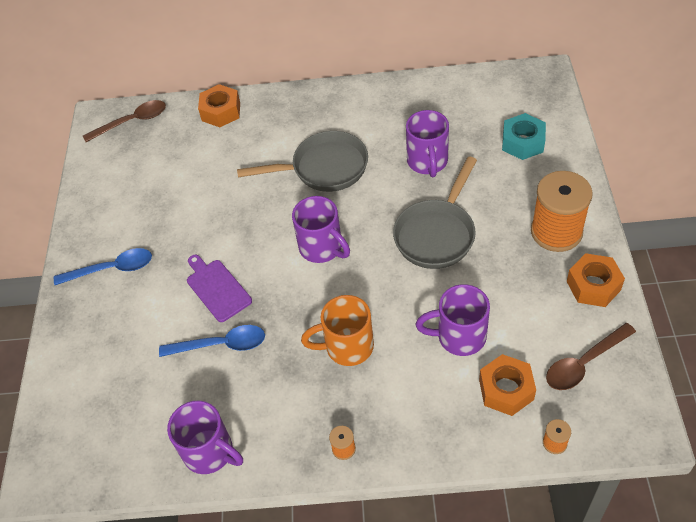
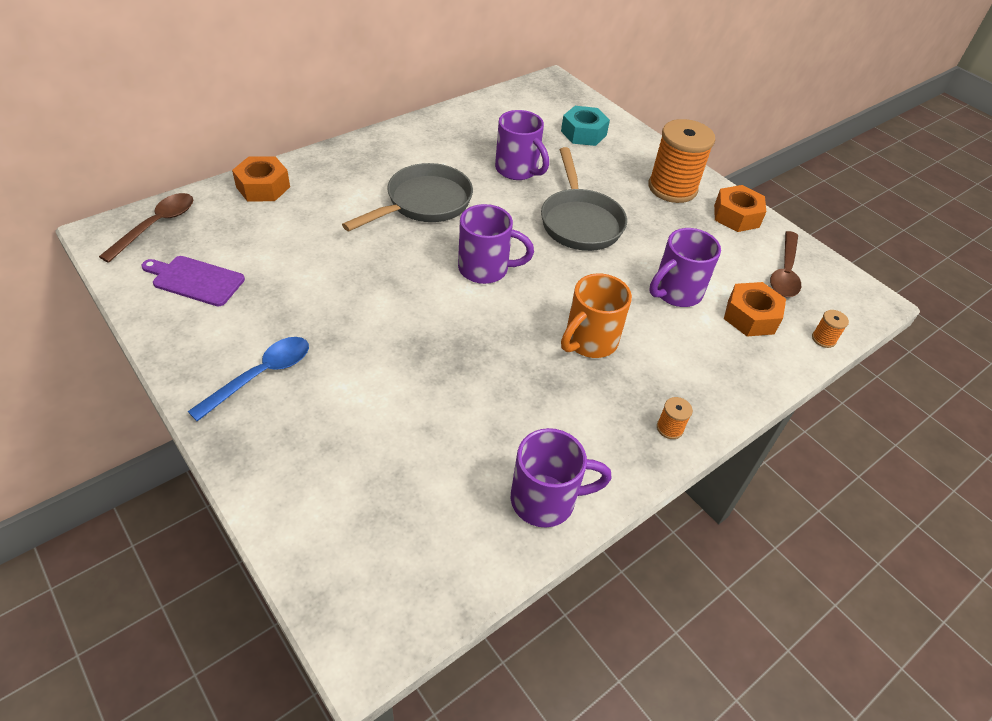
camera: 45 degrees left, 5 degrees down
(217, 288) = (408, 345): purple cutting board -> purple cutting board (195, 280)
(221, 345) = (462, 394): blue spoon -> none

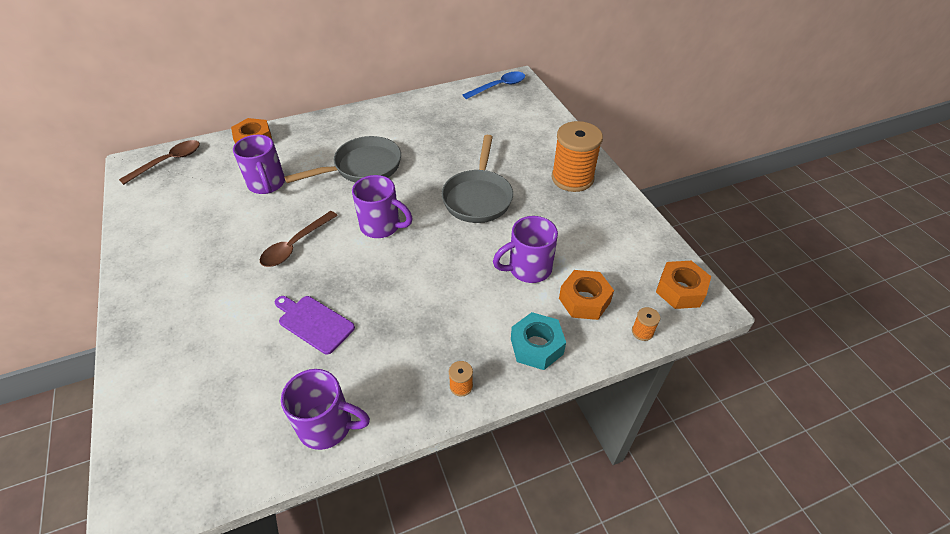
camera: 20 degrees right, 0 degrees up
(195, 280) = (172, 205): purple cutting board -> purple cutting board (314, 323)
(261, 375) = (176, 284): blue spoon -> blue spoon (499, 86)
(518, 170) = (450, 149): purple mug -> purple mug (267, 184)
(583, 133) = (520, 124): turquoise nut -> turquoise nut (536, 346)
(589, 341) = (433, 299): orange mug -> none
(736, 216) = (617, 209): orange nut -> orange nut (680, 290)
(785, 272) = (636, 265): brown spoon -> brown spoon (295, 245)

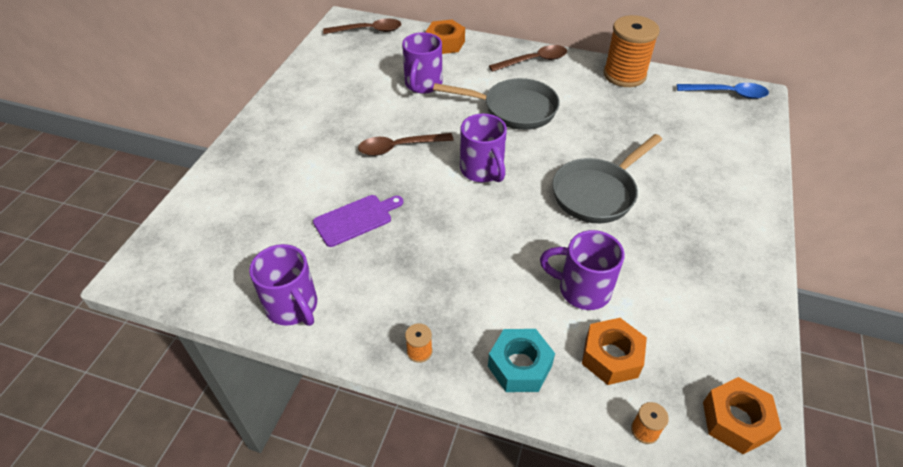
camera: 40 degrees right, 0 degrees up
(314, 323) = (356, 219): purple cutting board -> purple cutting board turned 75 degrees clockwise
(343, 123) = (534, 61): none -> brown spoon
(572, 178) = (721, 228): orange spool -> orange spool (624, 75)

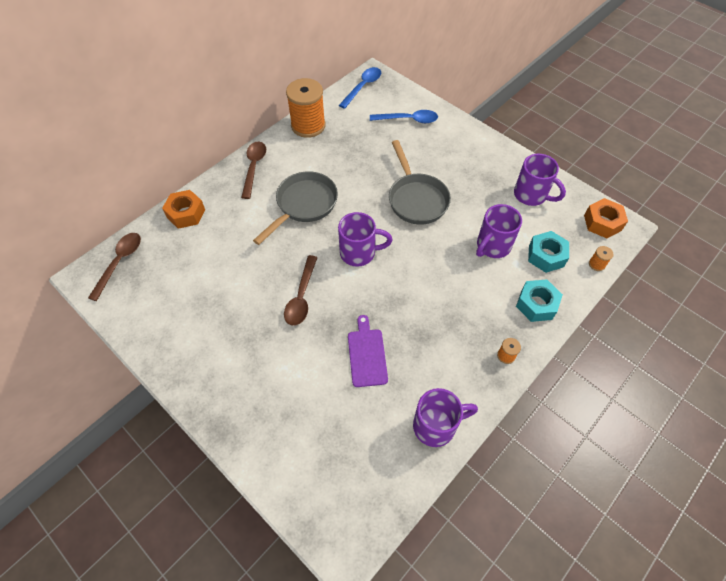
camera: 65 degrees left, 10 degrees up
(423, 84) = (232, 251): purple mug -> purple mug (531, 195)
(611, 357) = (546, 256): orange nut -> turquoise nut
(717, 147) = (408, 120): none -> blue spoon

